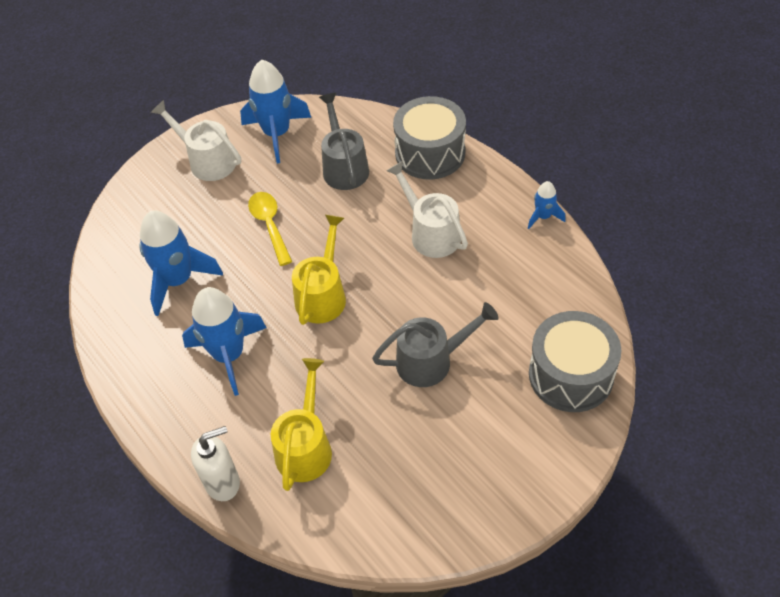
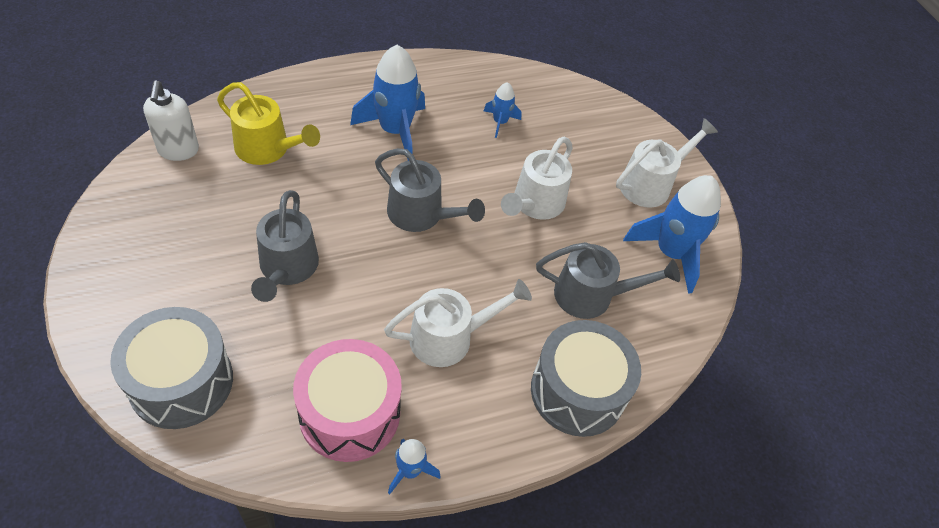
camera: 100 degrees right, 0 degrees up
(178, 280) = (500, 122): blue rocket -> blue rocket, size x0.50
(223, 483) = (275, 93): white soap dispenser -> white soap dispenser (178, 150)
(269, 225) = (535, 204): yellow spoon -> white watering can
(323, 294) = (421, 215): yellow watering can -> grey watering can
(526, 264) = (349, 413): none -> pink drum

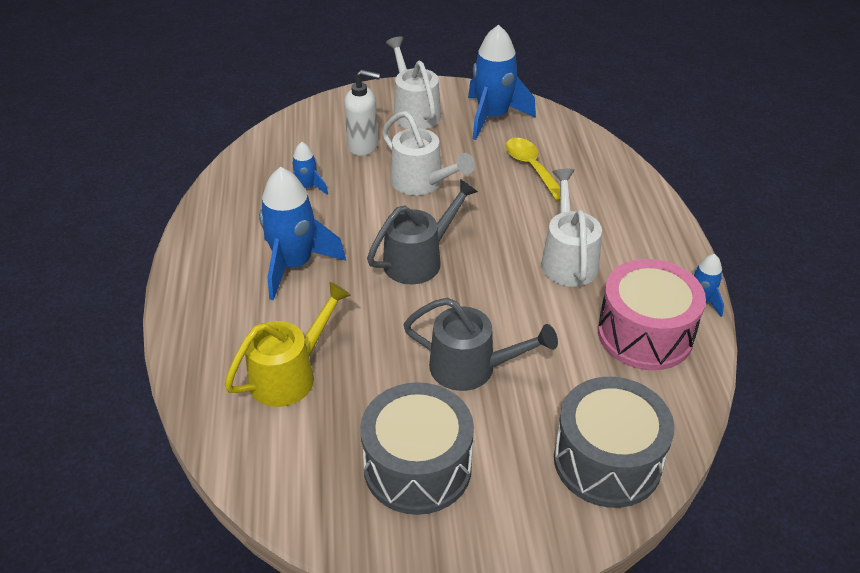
camera: 70 degrees left, 10 degrees down
(178, 150) = (266, 462): white soap dispenser -> white soap dispenser (363, 146)
(577, 391) = (625, 194): grey drum -> grey drum (417, 467)
(592, 295) = (531, 168): grey watering can -> yellow spoon

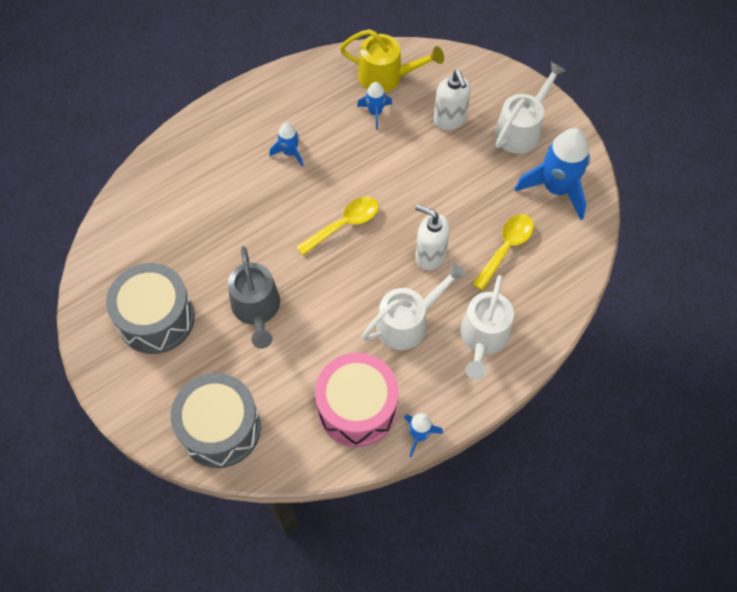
camera: 60 degrees right, 20 degrees up
(290, 374) = (191, 208): yellow watering can -> yellow watering can (387, 76)
(294, 265) = (289, 152): blue rocket -> blue rocket, size x0.50
(419, 259) = (344, 224): grey watering can -> yellow spoon
(422, 183) = (432, 182): white watering can -> white watering can (483, 338)
(503, 216) = (430, 256): none -> white soap dispenser

